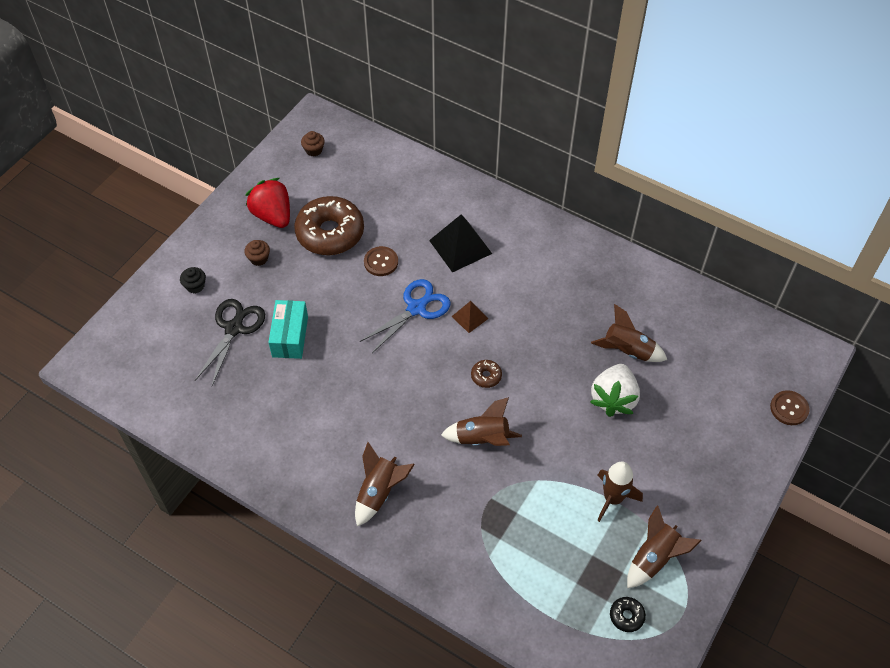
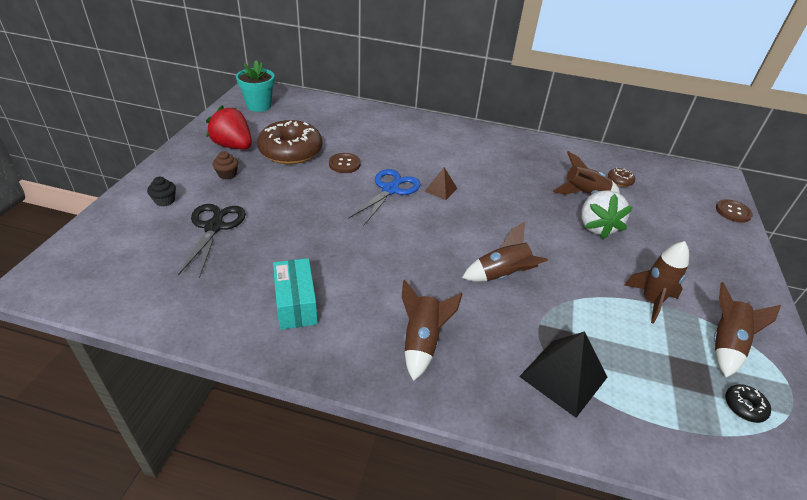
camera: 20 degrees left, 15 degrees down
(290, 336) = (275, 225): turquoise box -> turquoise box (296, 304)
(314, 150) = (259, 106): brown cupcake -> turquoise flower pot
(460, 247) = (409, 148): black pyramid -> black pyramid (563, 376)
(486, 376) = (478, 227): brown donut -> brown donut (620, 181)

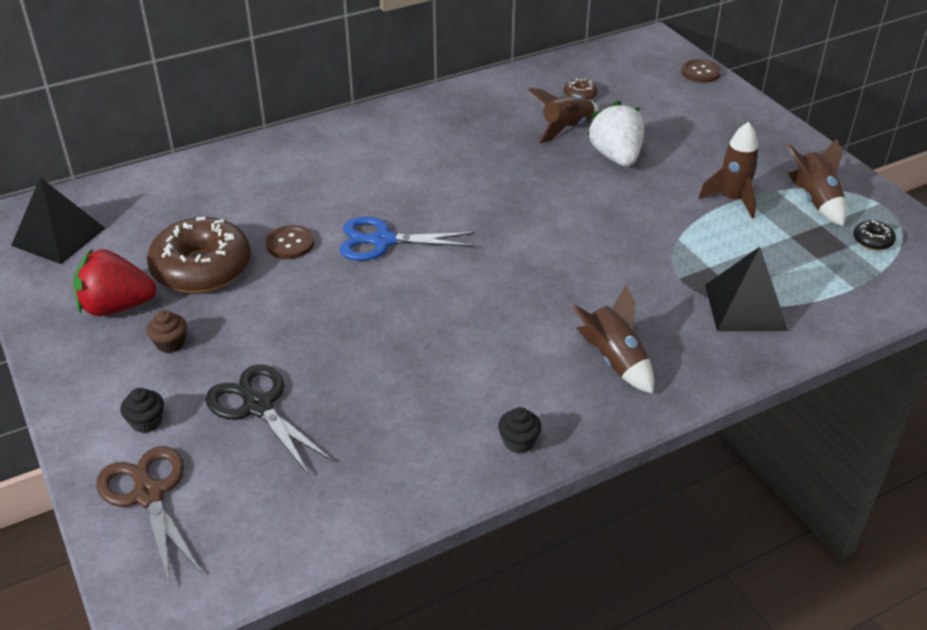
camera: 40 degrees left, 0 degrees up
(114, 232) = (148, 495): none -> brown scissors
(259, 106) = (58, 236): turquoise flower pot -> black pyramid
(296, 304) = (464, 412): turquoise box -> none
(297, 344) = (518, 442): none -> black cupcake
(390, 190) = (383, 241): blue scissors -> blue scissors turned 75 degrees counterclockwise
(441, 190) = (433, 208): brown pyramid -> none
(502, 275) = (599, 256): brown rocket -> none
(596, 227) = (616, 157): white strawberry -> white strawberry turned 150 degrees counterclockwise

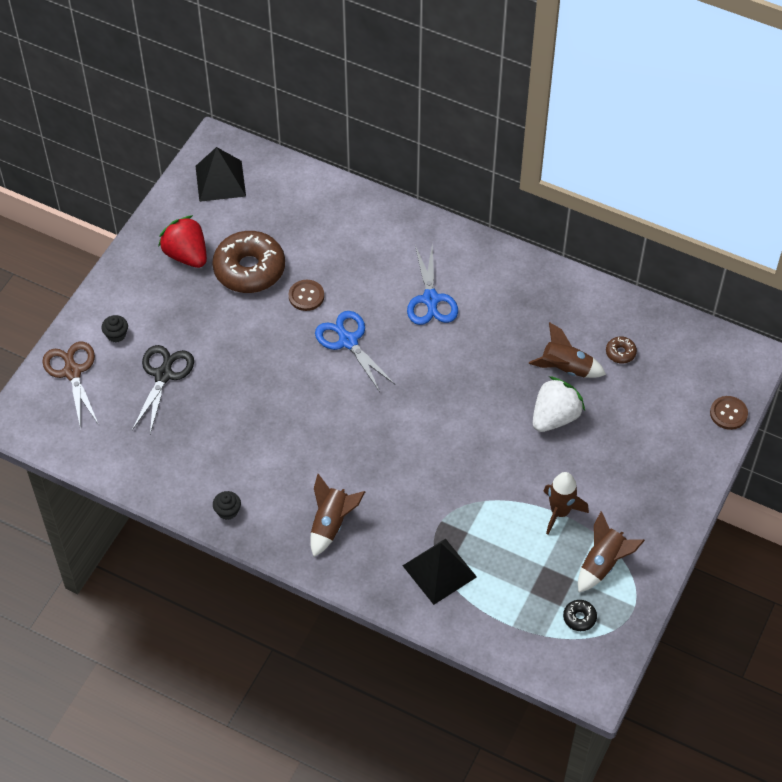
camera: 55 degrees right, 15 degrees up
(148, 495) = (72, 372): brown scissors -> brown scissors turned 45 degrees counterclockwise
(170, 343) = (178, 301): brown cupcake -> none
(396, 168) = (431, 299): none -> blue scissors

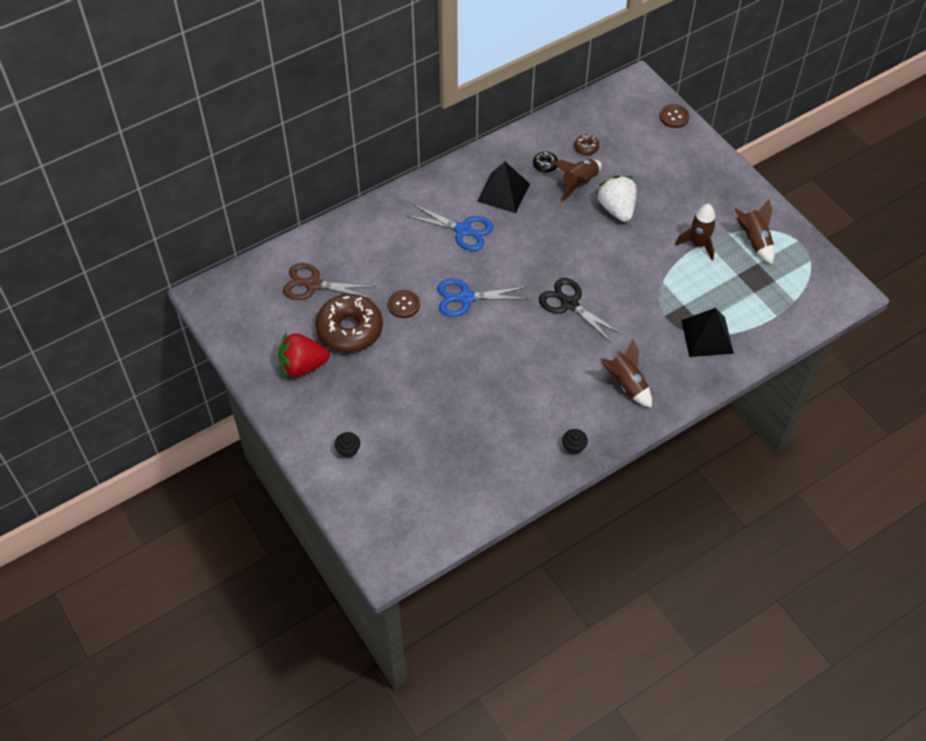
camera: 60 degrees left, 0 degrees up
(72, 372) = (364, 499): brown scissors -> brown scissors (313, 284)
(163, 375) = (413, 434): black scissors -> black scissors (569, 304)
(220, 181) = (244, 309): black pyramid -> black pyramid (503, 192)
(579, 618) = (791, 274): black donut -> black donut (545, 165)

